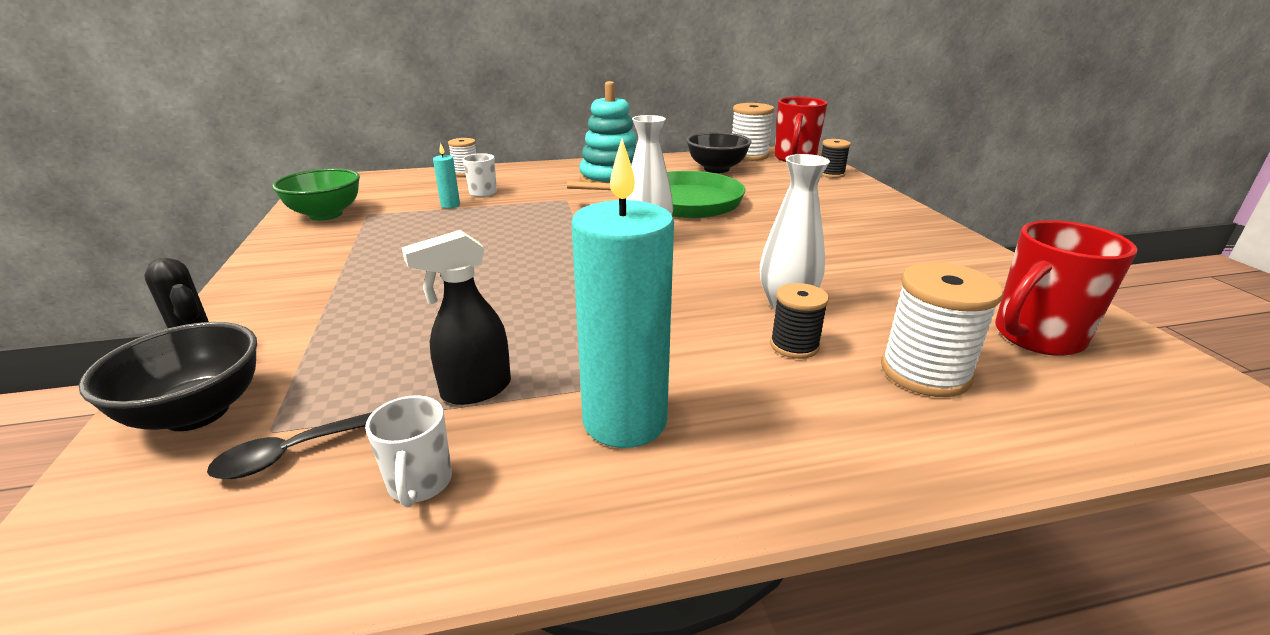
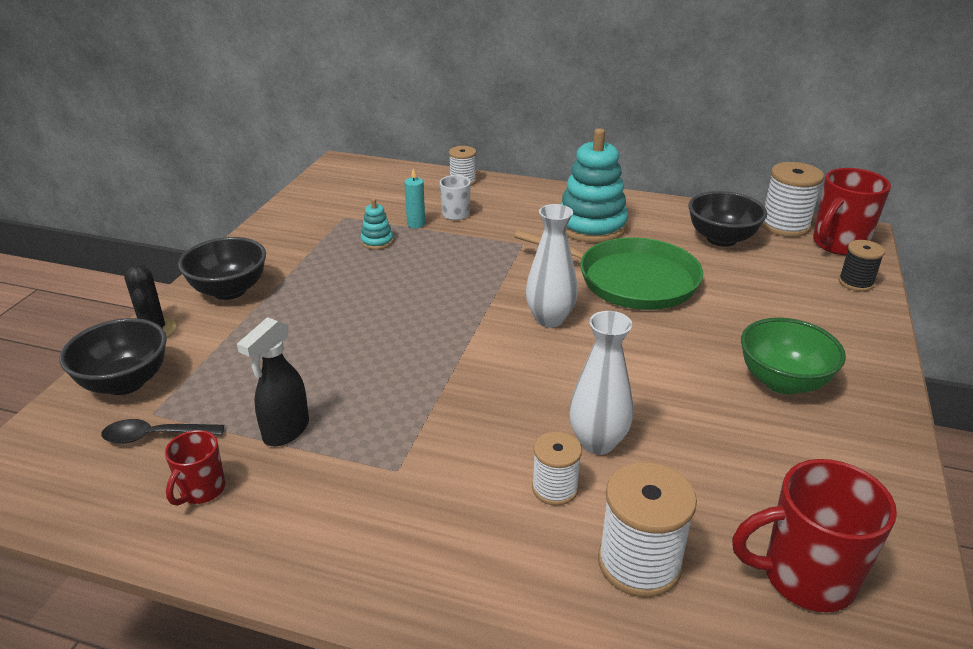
camera: 30 degrees right, 5 degrees up
(279, 293) = (229, 290): none -> black bowl
(326, 215) = (314, 209): green bowl -> green bowl (782, 382)
(420, 484) = (202, 490): white mug -> red mug
(422, 224) = (377, 241): none -> turquoise stacking toy
(475, 390) = (285, 431): black spray bottle -> black spray bottle turned 60 degrees counterclockwise
(624, 421) = (358, 500): turquoise candle -> none
(794, 345) = (555, 488): black spool -> white spool

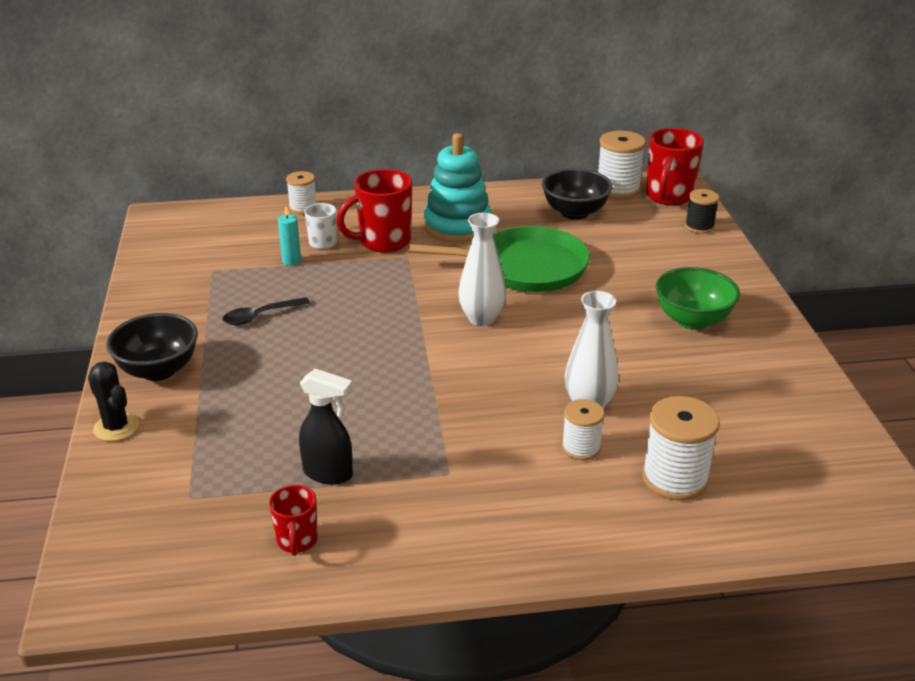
camera: 25 degrees left, 0 degrees up
(125, 382) = (134, 480): black bowl -> none
(155, 436) = (211, 514): black spoon -> black spoon (260, 316)
(285, 431) = (329, 474): black spray bottle -> black spray bottle turned 75 degrees counterclockwise
(377, 241) = (267, 287): turquoise stacking toy -> none
(805, 577) = (785, 451): red mug -> red mug (383, 242)

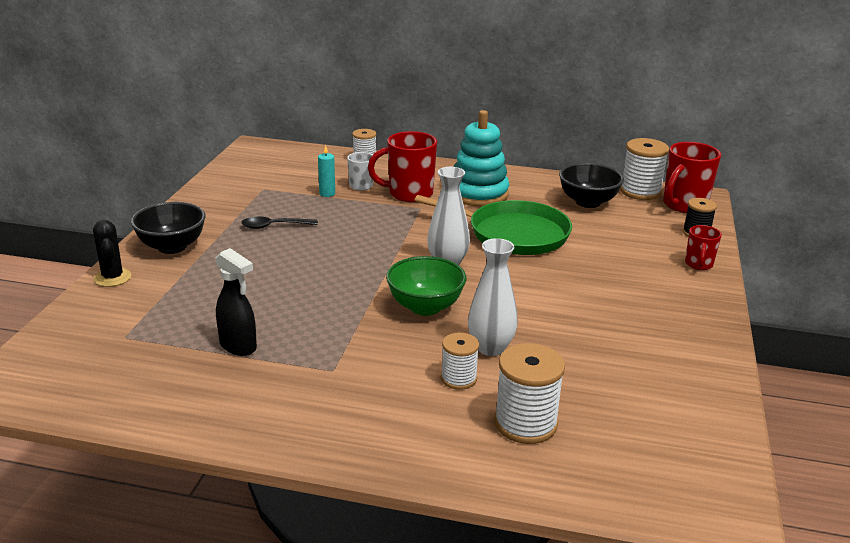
camera: 20 degrees right, 5 degrees down
(297, 541) = (177, 387): red mug -> red mug (698, 264)
(692, 320) = (635, 304): green bowl -> green bowl (425, 307)

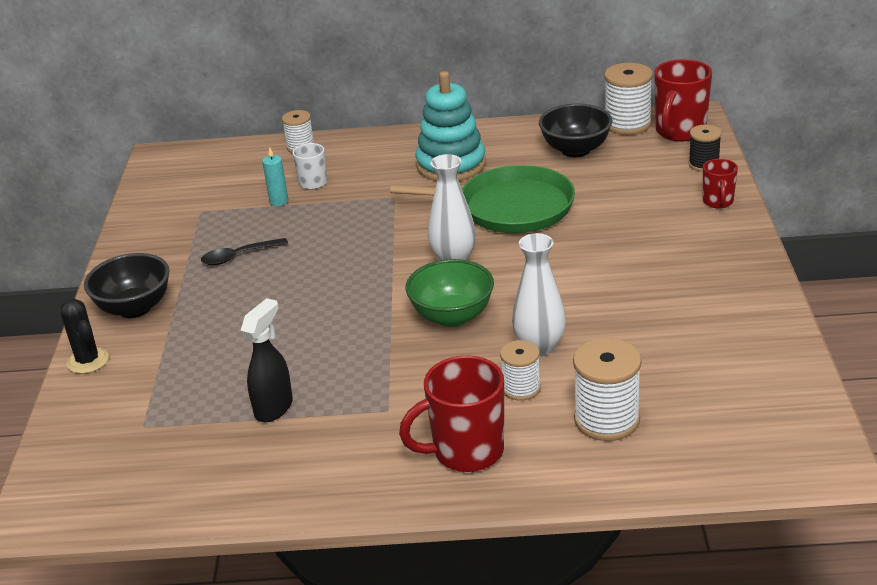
camera: 10 degrees left, 5 degrees up
(238, 346) = (274, 408): black spray bottle -> black spray bottle turned 90 degrees counterclockwise
(409, 194) = (373, 182): red mug -> red mug (466, 452)

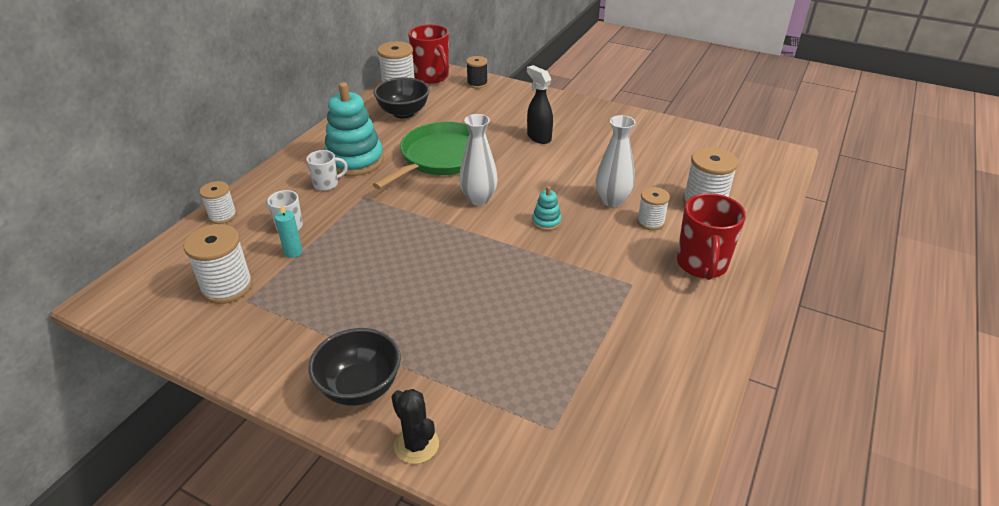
camera: 65 degrees left, 5 degrees up
(88, 361) = (416, 445): black cactus -> black cactus turned 60 degrees clockwise
(211, 195) = (227, 287): none -> white spool
(239, 256) = (351, 298): black spoon -> none
(274, 408) = (587, 340): black spray bottle -> black spray bottle (538, 137)
(395, 170) = (327, 184): none -> white mug
(452, 316) = (546, 222): green bowl -> turquoise stacking toy
(718, 202) = (522, 94): red mug -> none

